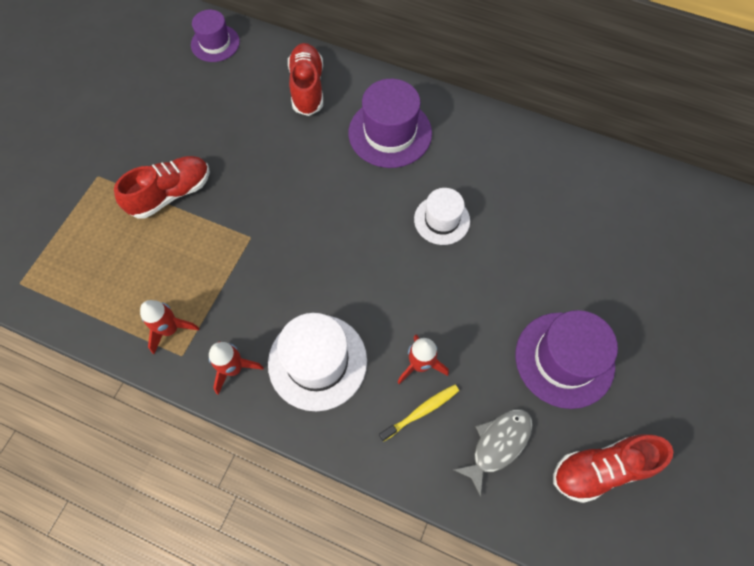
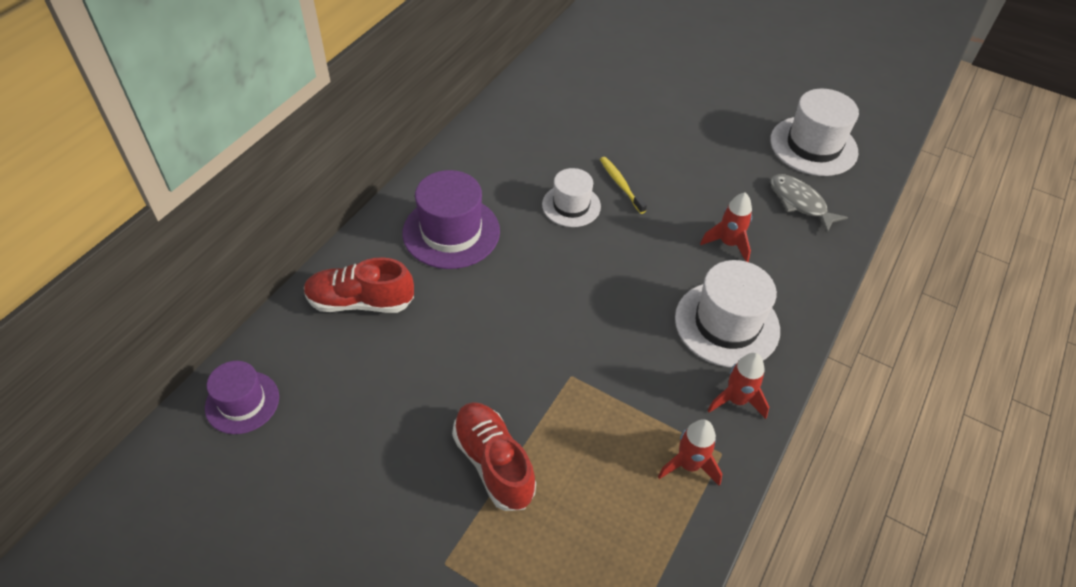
camera: 85 degrees left, 15 degrees down
(421, 411) = (774, 249): yellow toothbrush -> yellow toothbrush (621, 185)
(564, 359) = (721, 148): purple hat -> none
(601, 469) = (813, 146): red shoe -> white hat

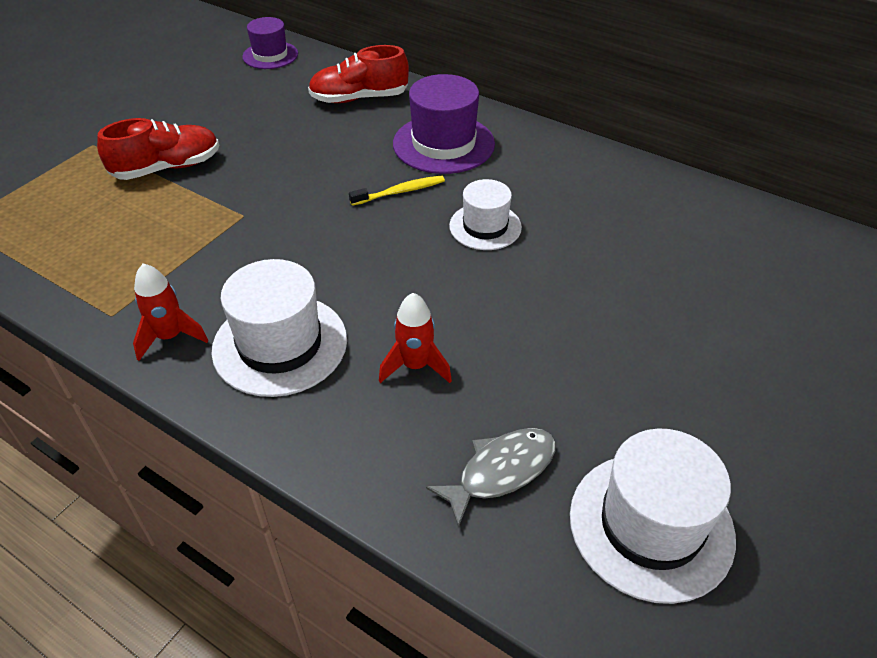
camera: 95 degrees right, 5 degrees down
(360, 302) = (359, 98): red shoe -> red shoe turned 105 degrees counterclockwise
(621, 185) = (525, 271): yellow toothbrush -> yellow toothbrush (400, 192)
(689, 465) = (109, 288): red rocket -> none

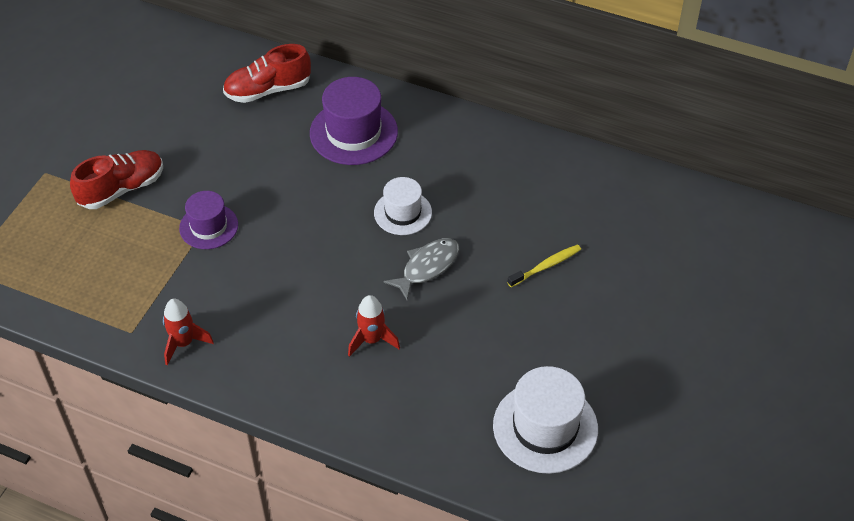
camera: 10 degrees left, 5 degrees up
(270, 55) = (170, 47): purple hat -> purple hat (208, 226)
(280, 344) = (268, 337): white hat -> none
(400, 192) = (327, 188): yellow toothbrush -> yellow toothbrush (546, 266)
(501, 471) = (444, 407): grey fish -> grey fish (427, 267)

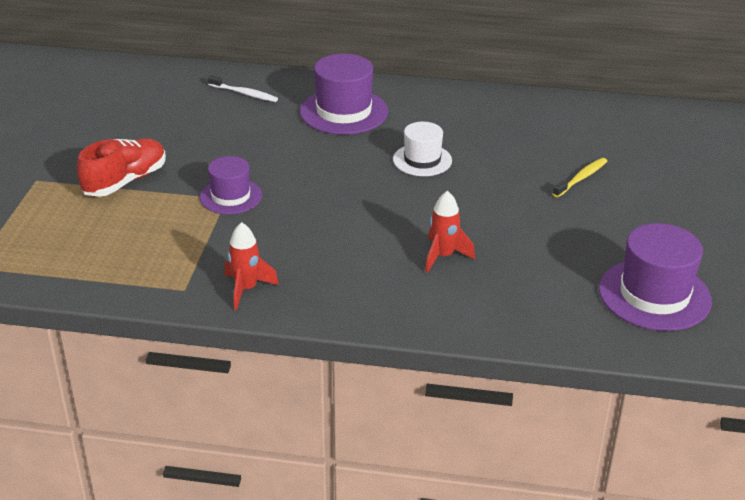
camera: 15 degrees left, 15 degrees down
(268, 90) = (244, 93): red shoe -> white toothbrush
(427, 267) = (468, 195): grey fish -> none
(545, 427) = (654, 295): white hat -> purple hat

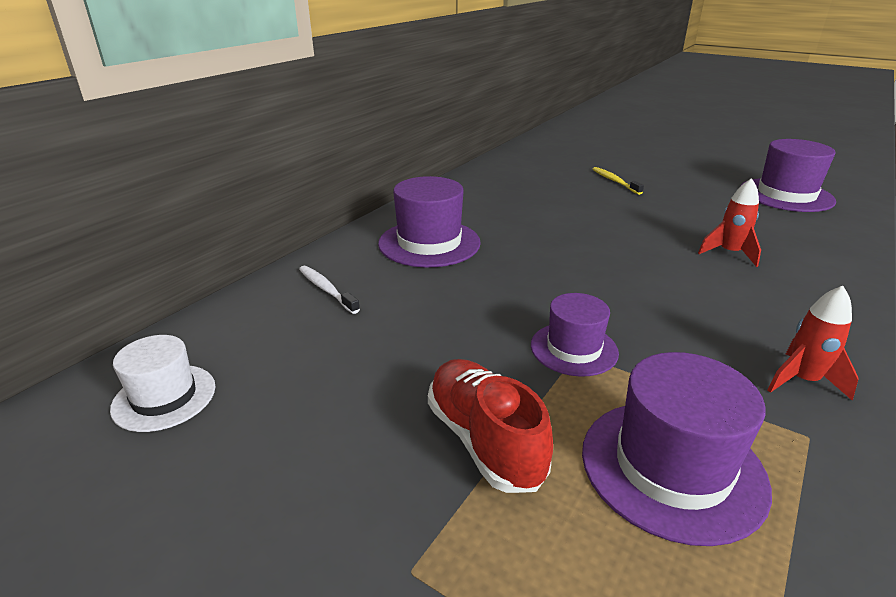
camera: 65 degrees left, 5 degrees down
(132, 241) = (672, 467): none -> purple hat
(244, 93) = (326, 290): white toothbrush -> white toothbrush turned 90 degrees counterclockwise
(422, 160) = (552, 228): white hat -> white hat (164, 397)

